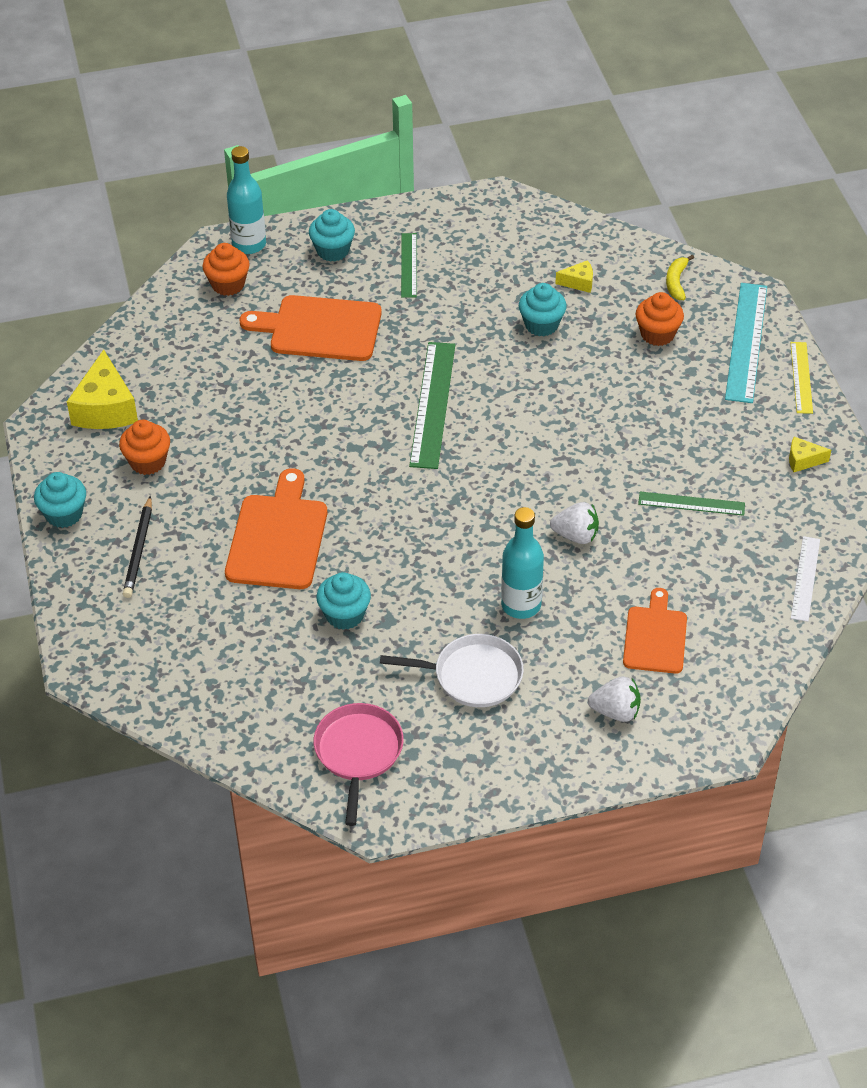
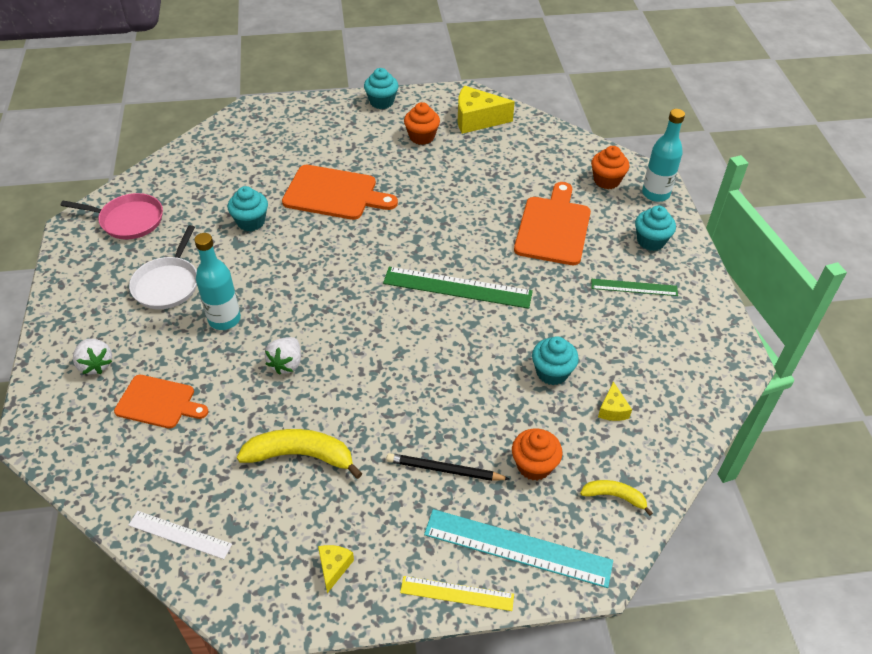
camera: 95 degrees right, 0 degrees up
(139, 550) = (341, 131): black pencil -> black pencil (445, 470)
(615, 711) = (96, 364): white strawberry -> white strawberry turned 45 degrees counterclockwise
(691, 503) = (300, 455): green ruler -> yellow banana

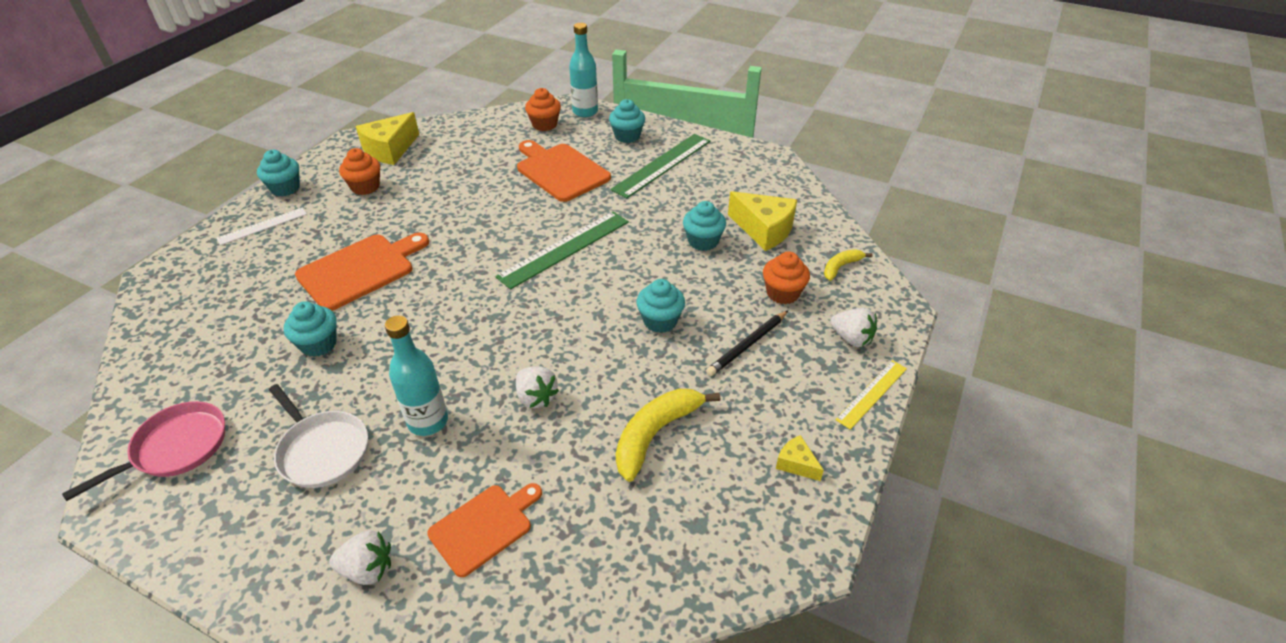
camera: 55 degrees left, 5 degrees down
(180, 535) = (675, 576): white ruler -> white ruler (262, 226)
(424, 395) = (660, 321): none -> turquoise cupcake
(517, 547) = (851, 338): turquoise ruler -> white strawberry
(612, 409) = (764, 230): yellow cheese -> yellow cheese, size x2.03
(634, 287) = (662, 165): green ruler -> green ruler, size x1.72

